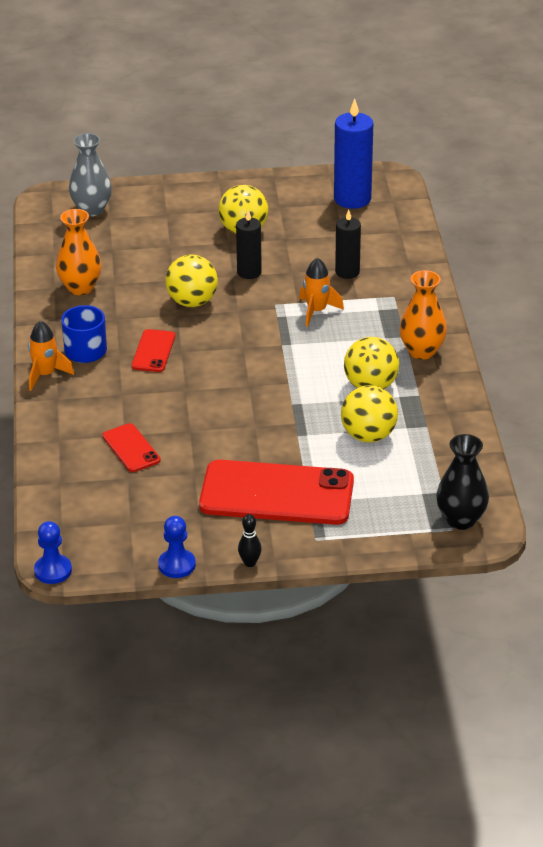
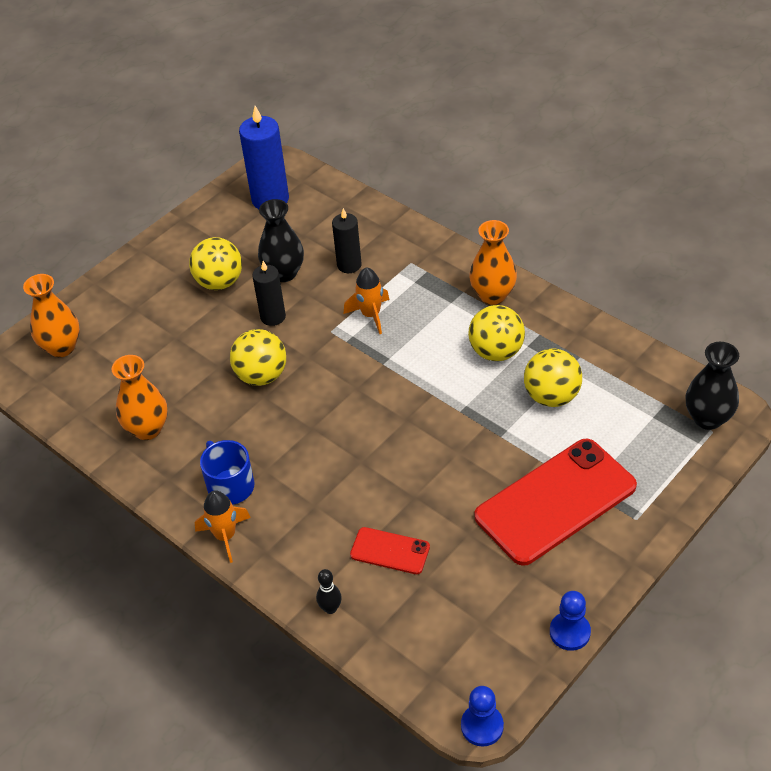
camera: 40 degrees left, 10 degrees up
(92, 209) = (62, 347): grey vase -> orange vase
(153, 351) = (289, 444): red phone -> none
(250, 563) = (619, 582): black bowling pin -> black bowling pin (330, 608)
(294, 250) = (284, 273): none -> black vase

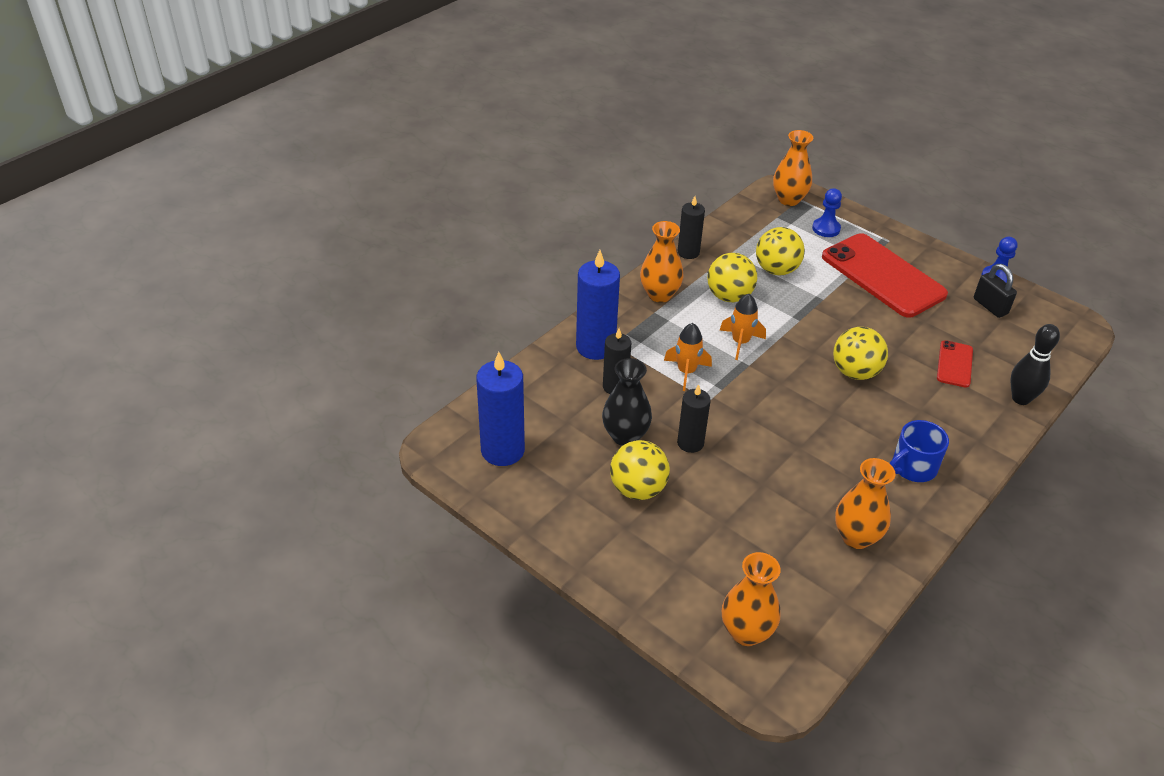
camera: 95 degrees left, 5 degrees down
(225, 536) = (970, 468): orange rocket -> orange rocket (740, 342)
(261, 375) = (772, 449): yellow ball -> yellow ball (855, 372)
(330, 608) = (1020, 399): black bowling pin -> black bowling pin, size x1.71
(405, 250) = (595, 347): none -> blue candle
(482, 726) = (1087, 322): blue pawn -> blue pawn (826, 228)
(505, 612) = (990, 306): none -> black padlock
(573, 319) = (688, 252): none -> black candle
(707, 418) = (789, 200): black vase -> orange vase

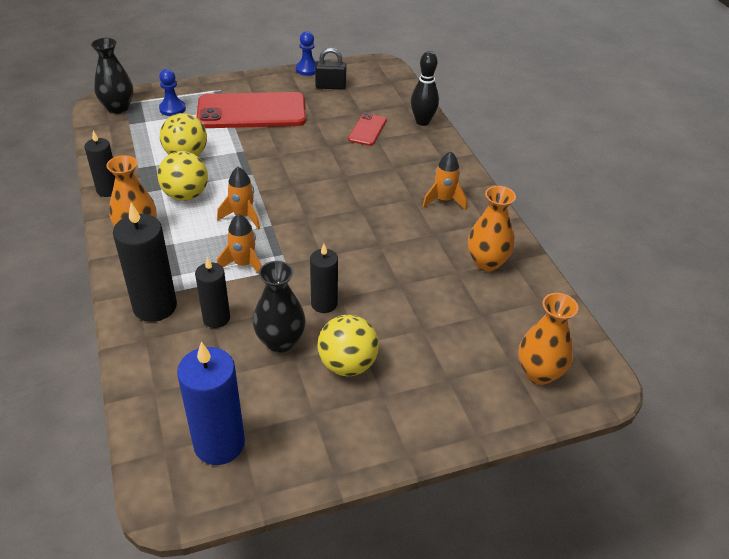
camera: 60 degrees left, 0 degrees up
(595, 347) = (155, 306): blue candle -> black candle
(789, 200) = (118, 108): orange vase -> black vase
(855, 372) = (332, 176): yellow ball -> none
(913, 467) = (444, 200): blue mug -> orange rocket
(954, 364) = (367, 130): red phone -> red phone turned 60 degrees clockwise

